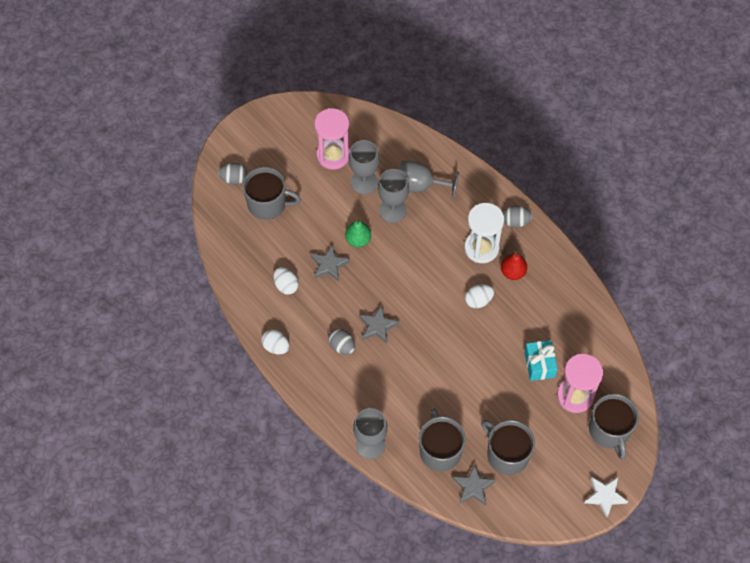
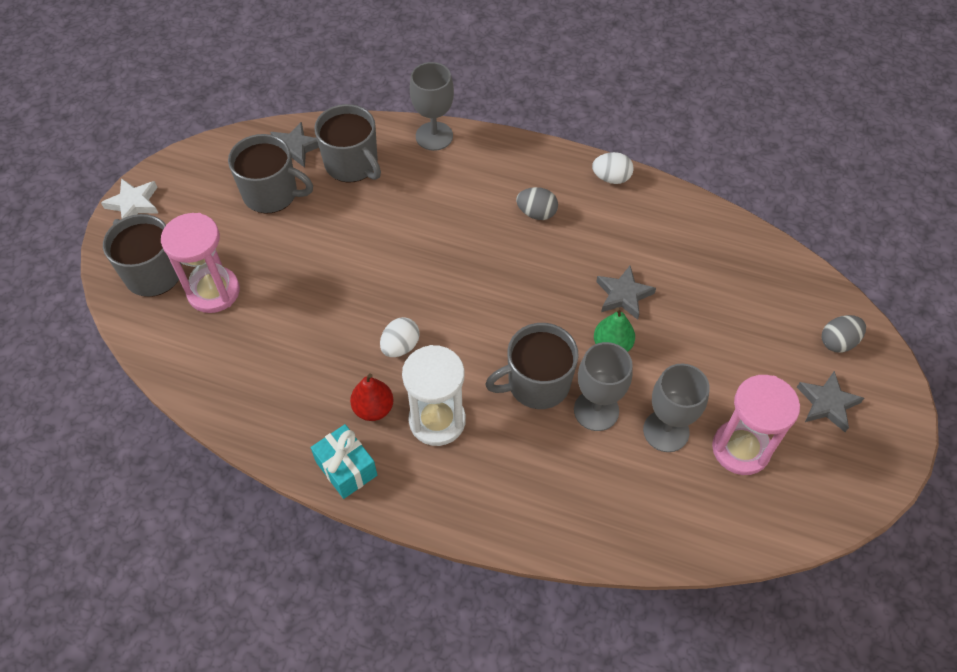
camera: 150 degrees right, 5 degrees down
(268, 204) = (765, 332): grey mug -> grey mug (537, 383)
(286, 285) = (655, 246): white egg -> none
(377, 326) = (510, 254): grey star -> grey star (827, 403)
(420, 185) = (584, 469): grey goblet -> none
(516, 222) = (408, 487): grey egg -> none
(539, 364) = (277, 306): turquoise gift -> turquoise gift (346, 468)

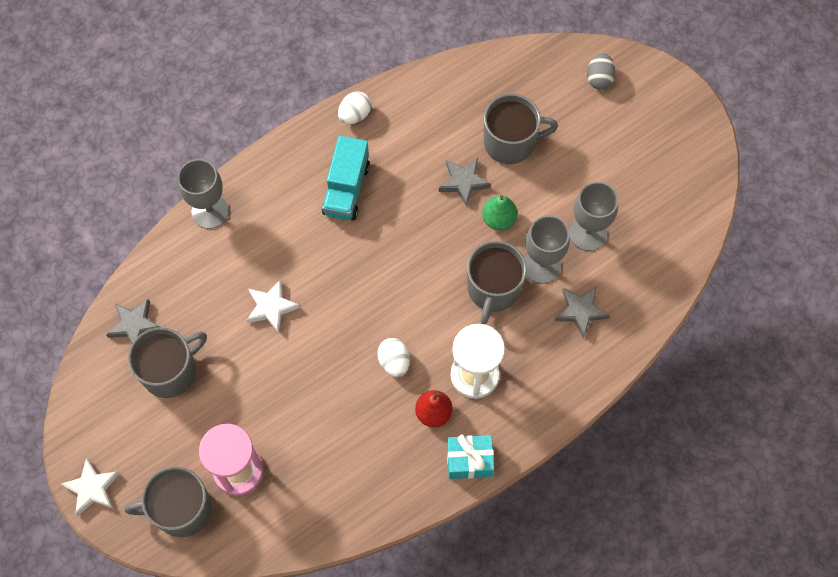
camera: 55 degrees left, 10 degrees up
(352, 164) = (189, 291): grey mug -> grey mug (510, 142)
(381, 226) = (271, 307): none -> white star
(536, 213) = (346, 189): grey egg -> turquoise truck
(741, 449) = (632, 198): pink hourglass -> none
(827, 403) = (637, 121): grey star -> grey star (580, 311)

